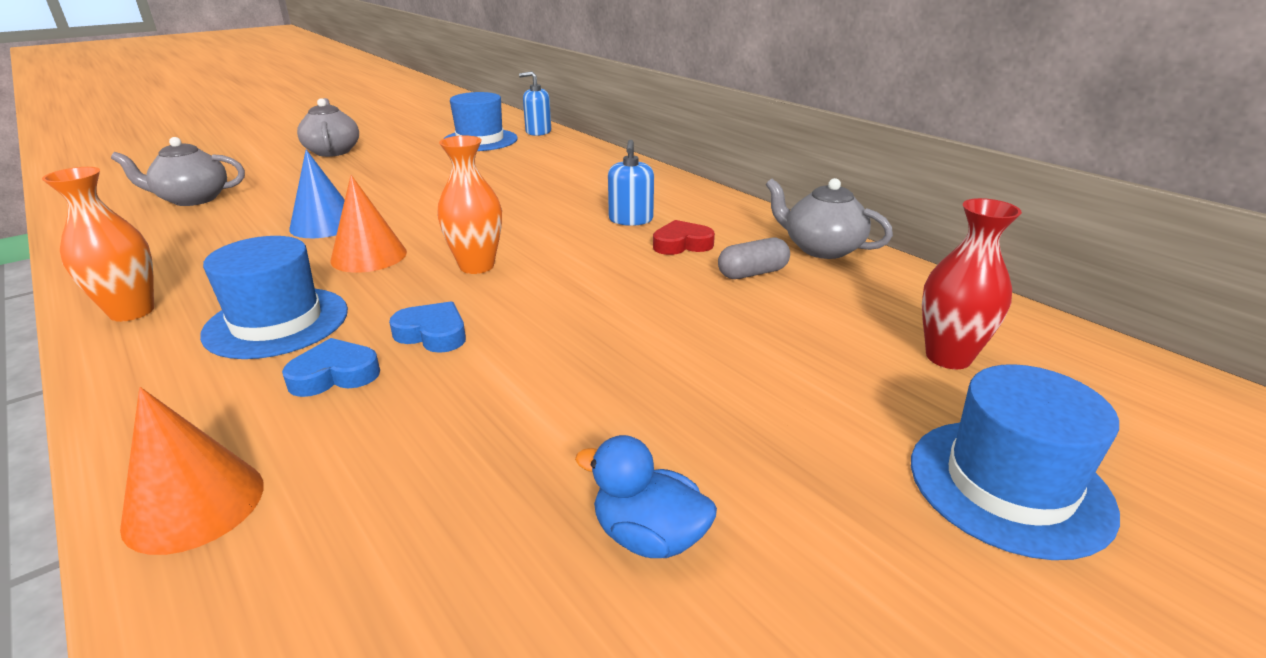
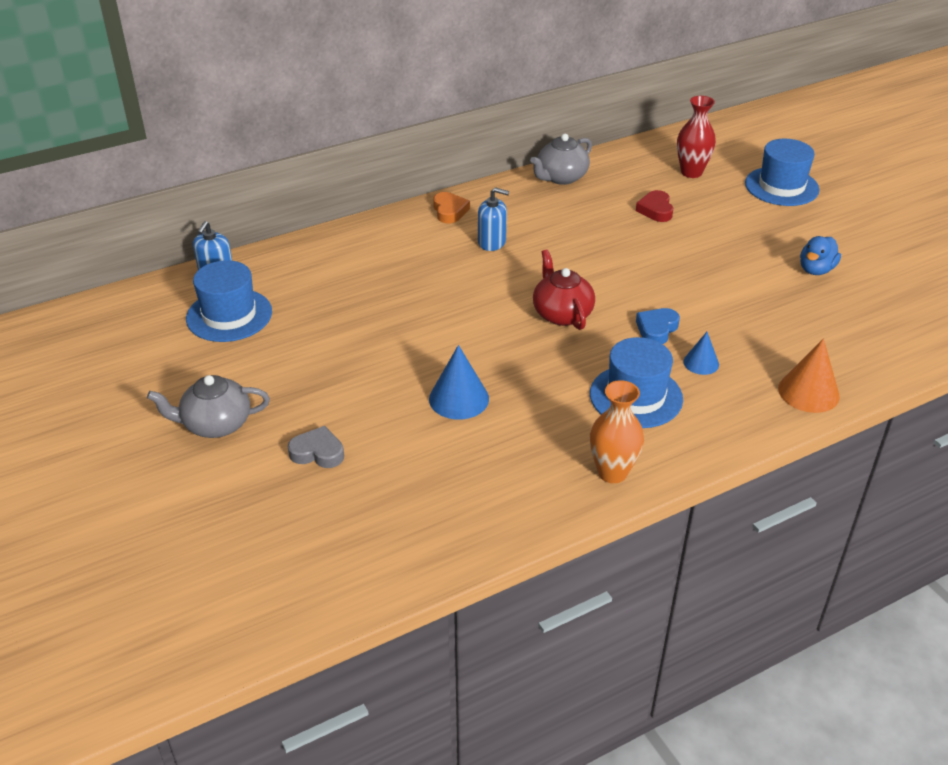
camera: 80 degrees left, 10 degrees up
(192, 199) = (355, 505): grey teapot -> none
(275, 181) = (317, 452): none -> grey heart
(334, 375) = (701, 363): blue heart -> blue cone
(369, 256) = (533, 366): orange cone -> none
(477, 266) = (562, 314): orange vase -> red teapot
(682, 244) = (542, 226): red heart -> red heart (655, 210)
(688, 196) = (449, 211): none -> orange heart
(752, 273) = (592, 208): grey capsule -> none

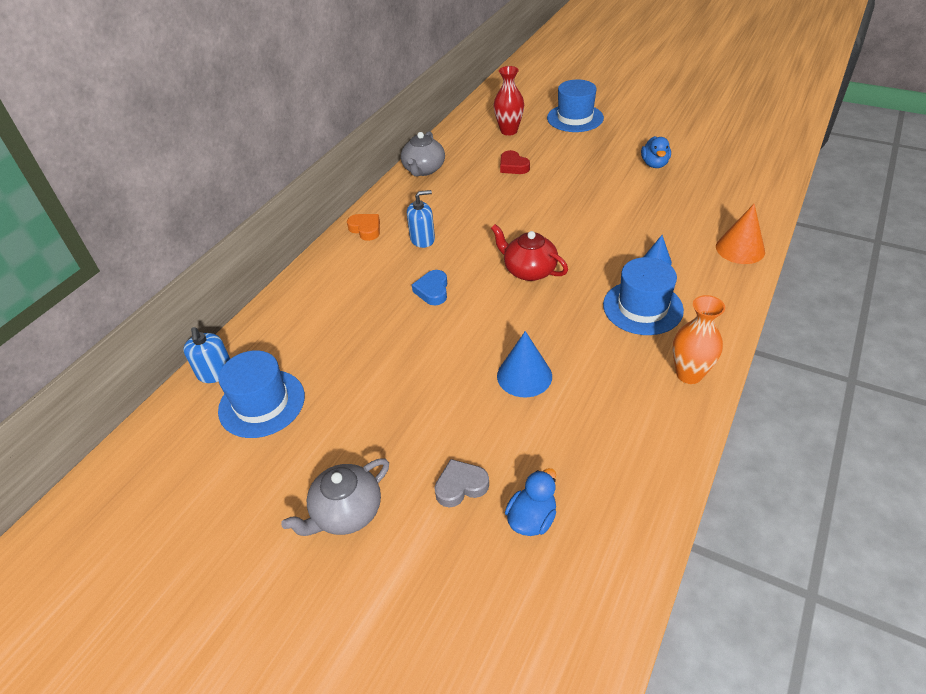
camera: 30 degrees left, 5 degrees up
(348, 505) = (532, 518): none -> blue duck
(656, 329) = (603, 251): blue heart -> blue heart (432, 291)

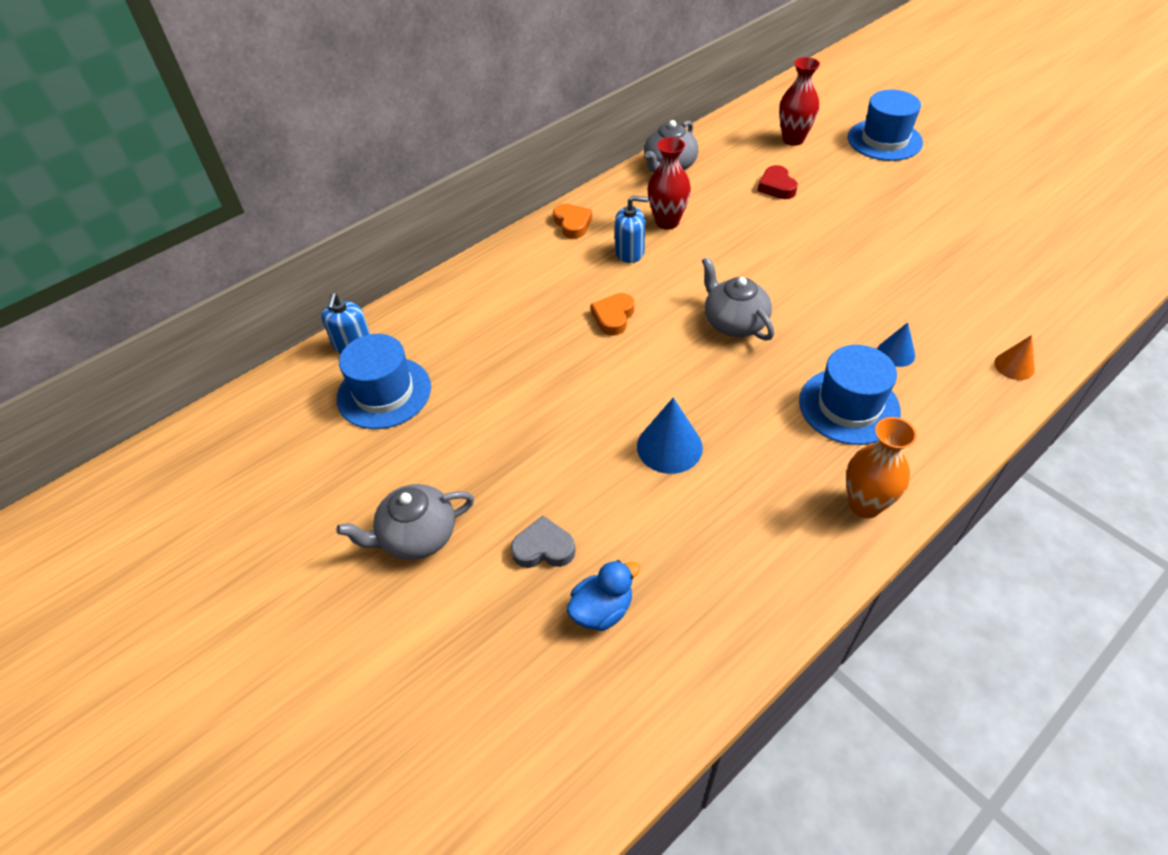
camera: 20 degrees right, 5 degrees up
(432, 291) = (613, 317): blue heart -> orange heart
(441, 210) = (667, 222): none -> red vase
(529, 270) = (734, 322): red teapot -> grey teapot
(654, 164) = (958, 225): blue duck -> none
(740, 249) = (1014, 366): orange cone -> orange cone, size x0.61

